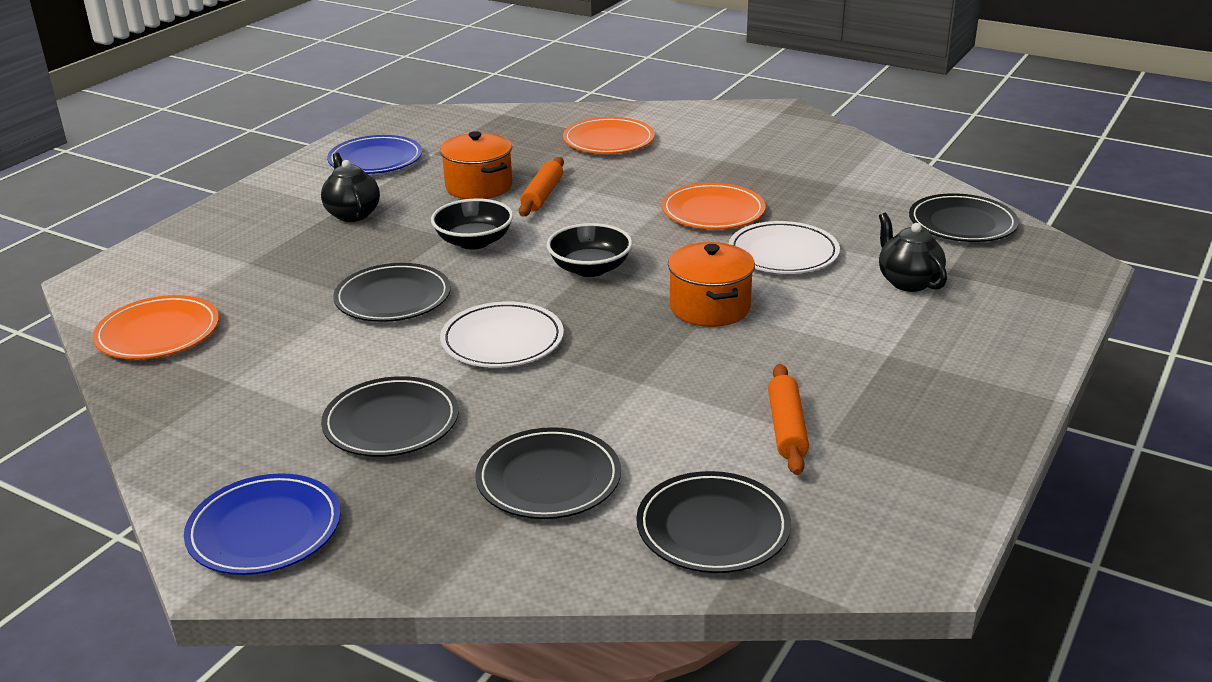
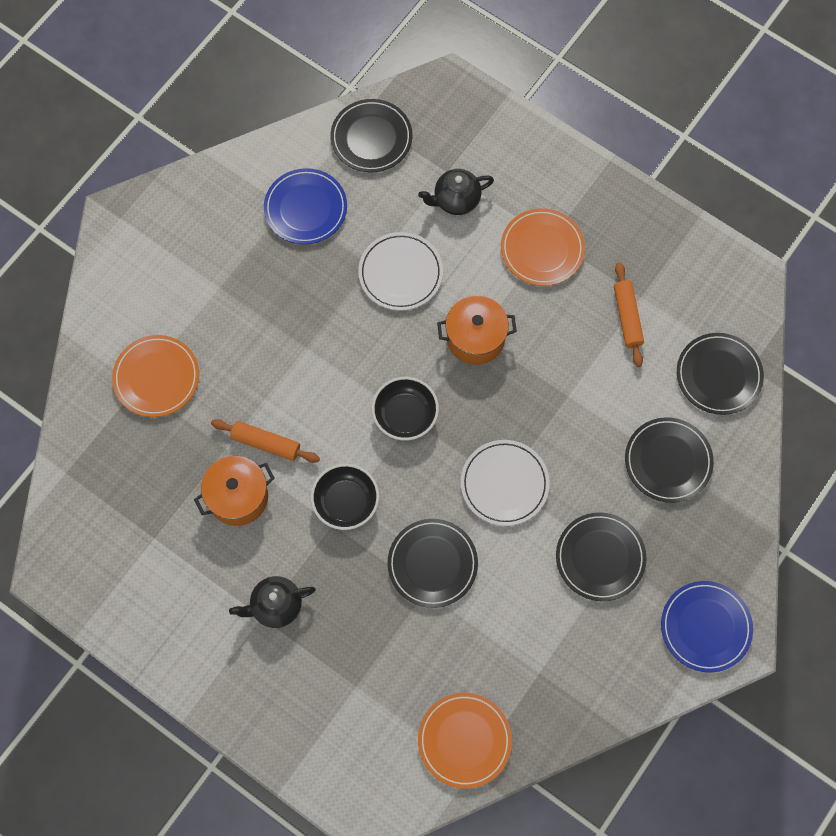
camera: 85 degrees left, 40 degrees up
(375, 160) = (159, 592): blue plate -> blue plate (305, 208)
(713, 212) = (321, 311): orange plate -> orange plate (542, 249)
(787, 428) = (627, 317): orange rolling pin -> orange rolling pin turned 75 degrees clockwise

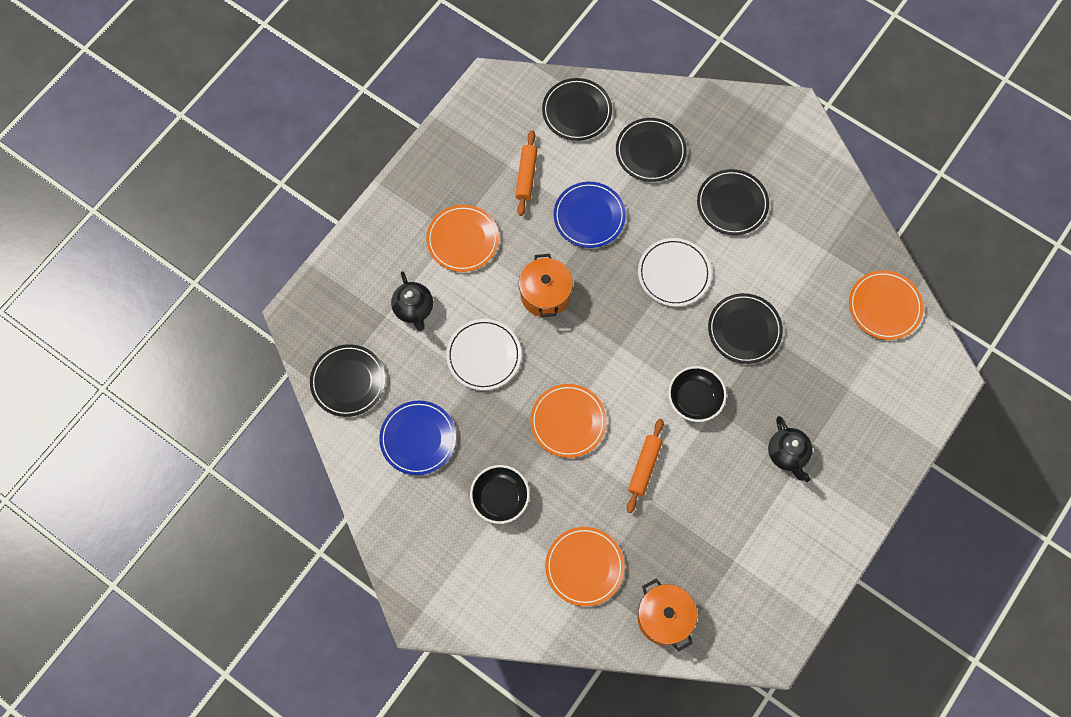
camera: 90 degrees left, 0 degrees up
(238, 497) = (694, 489): orange pot -> orange pot (664, 617)
(321, 362) = (568, 421): none -> orange plate
(405, 415) = (616, 351): black bowl -> black bowl (500, 498)
(627, 317) = (526, 176): orange rolling pin -> orange rolling pin turned 75 degrees counterclockwise
(705, 627) = (782, 132): blue plate -> blue plate (589, 216)

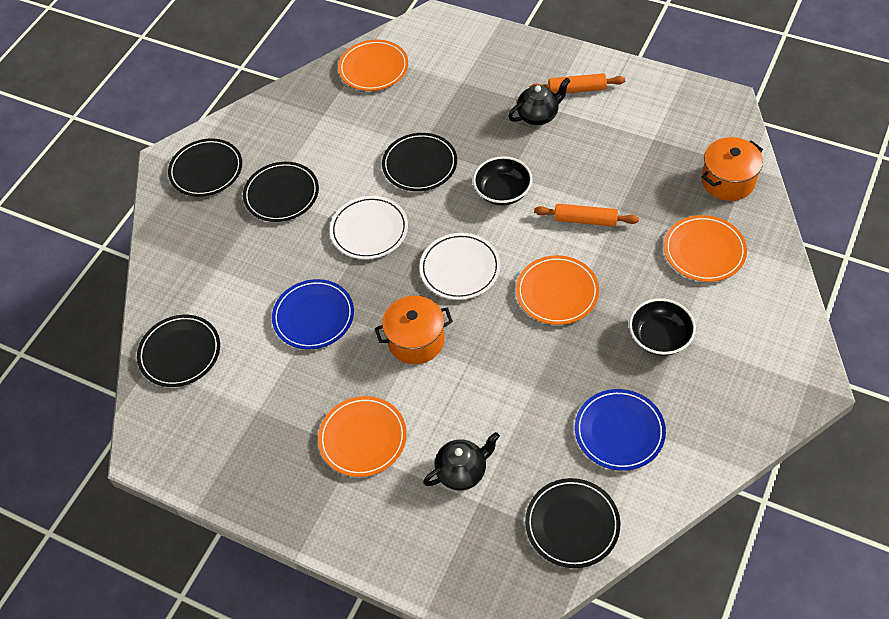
camera: 95 degrees left, 15 degrees down
(484, 355) = (503, 386): white plate -> white plate (460, 268)
(526, 176) = (270, 388): orange rolling pin -> orange rolling pin (576, 89)
(650, 151) = (226, 274): black plate -> black plate (206, 170)

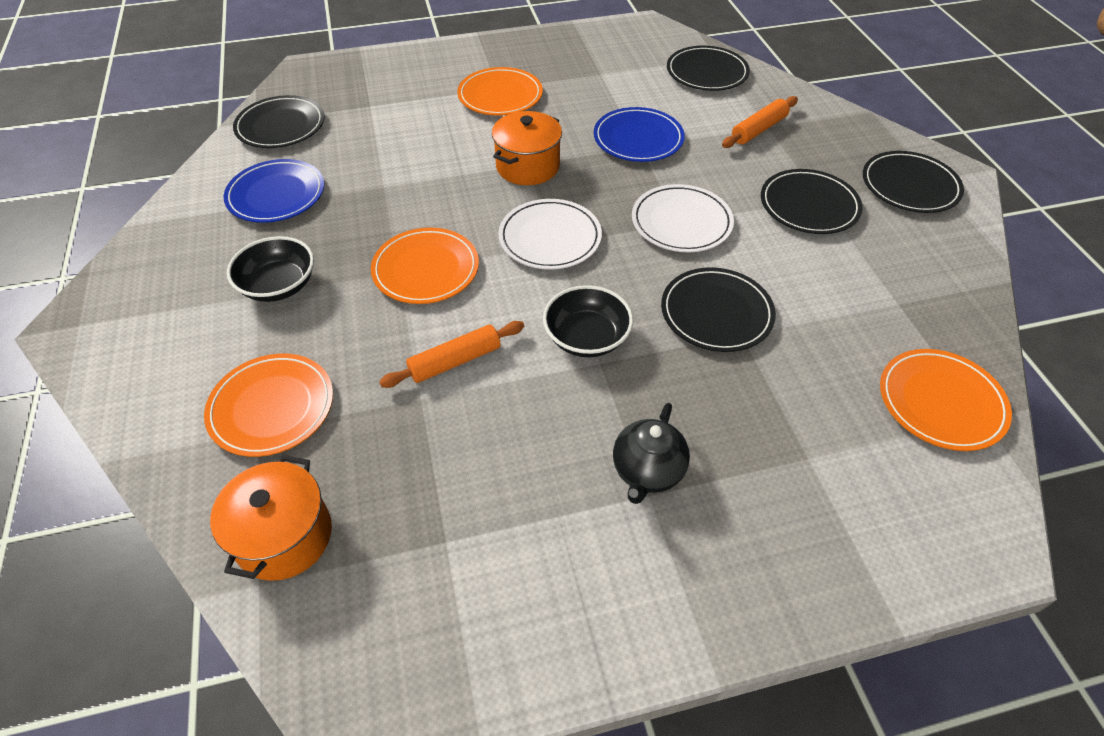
camera: 135 degrees right, 5 degrees down
(462, 472) = (399, 114): black teapot -> none
(576, 89) = (636, 559): orange rolling pin -> orange rolling pin (758, 129)

